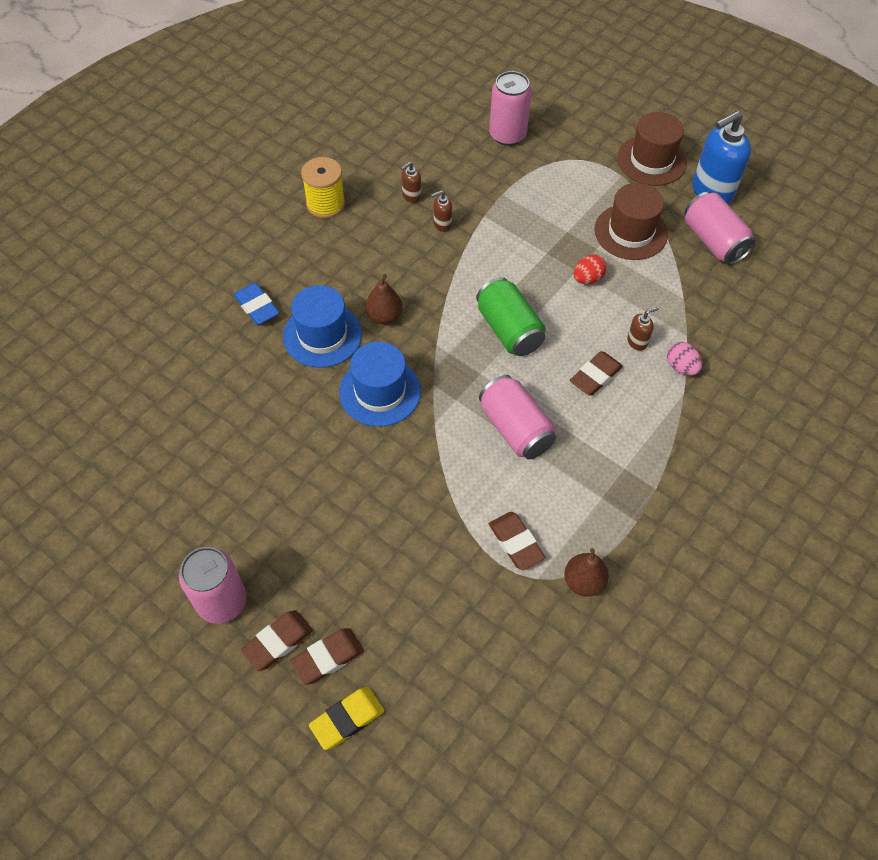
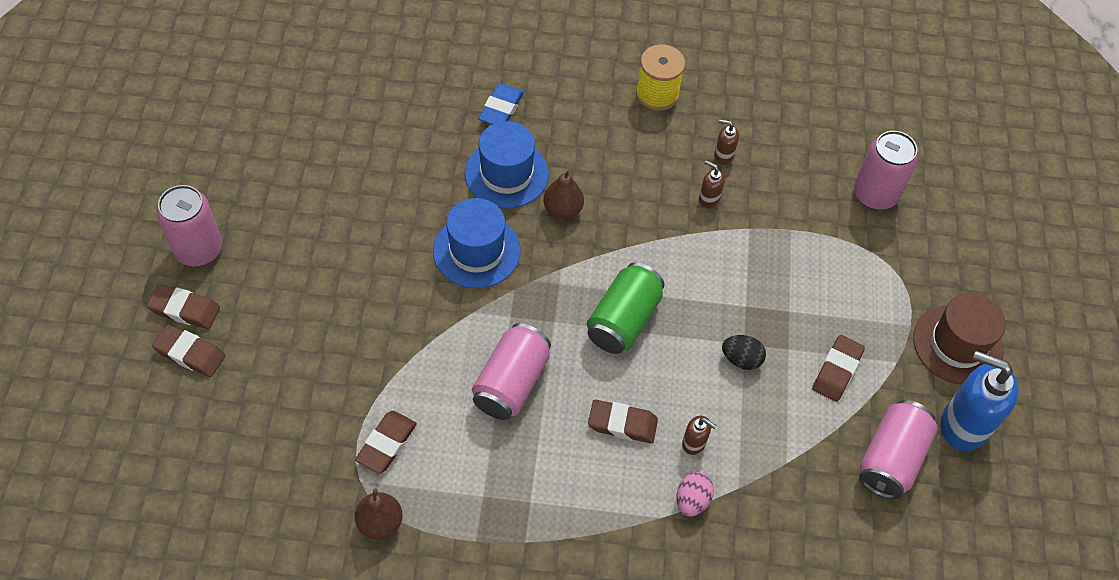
camera: 55 degrees right, 0 degrees up
(347, 719) = (143, 398): yellow eraser -> none
(587, 279) = (741, 359): red egg -> black egg
(630, 232) = (837, 371): brown hat -> brown eraser

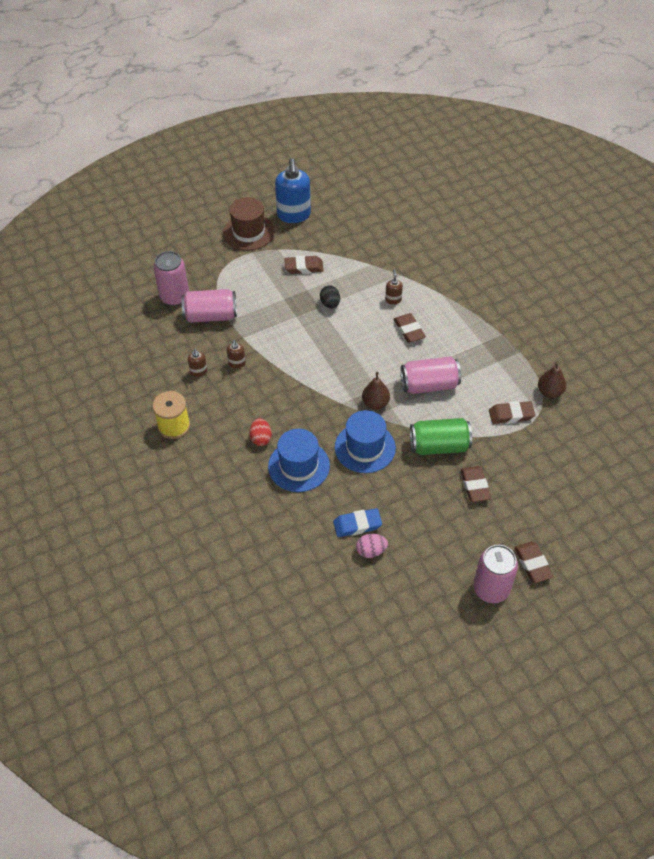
camera: 120 degrees left, 5 degrees down
(190, 353) = (553, 539): brown eraser -> brown eraser (475, 486)
(501, 109) = (250, 499): blue eraser -> blue eraser (357, 525)
(563, 210) = (301, 424): brown pear -> brown pear (375, 403)
(574, 161) = (261, 438): none -> red egg
(623, 320) = (350, 360): green can -> green can (439, 446)
(692, 500) = (422, 287): pink egg -> pink egg (371, 551)
(891, 459) = (335, 231): pink can -> pink can (211, 316)

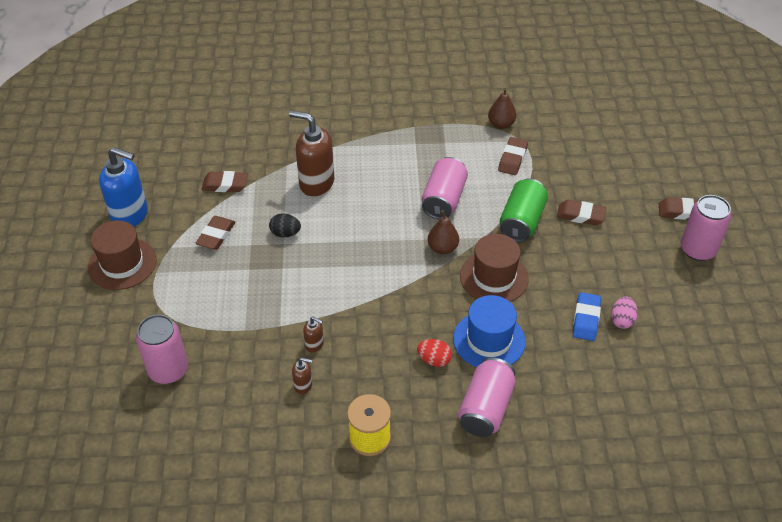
camera: 65 degrees left, 5 degrees down
(211, 316) = (225, 344): pink can -> pink can (485, 408)
(365, 447) = (494, 277): blue hat -> brown hat
(393, 300) = (316, 183): brown soap dispenser -> brown soap dispenser, size x2.20
(409, 330) = (365, 187): brown eraser -> brown eraser (225, 185)

